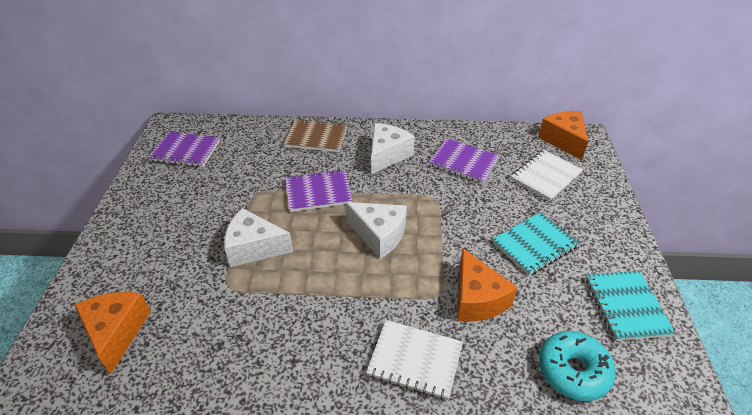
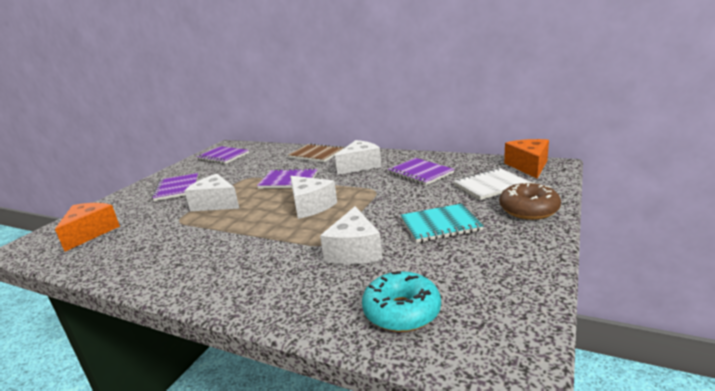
camera: 25 degrees right, 20 degrees down
(171, 225) = (177, 188): none -> purple notebook
(415, 360) = (265, 279): white notebook -> none
(477, 299) = (354, 251): orange cheese -> white cheese
(599, 209) = (528, 210): none -> brown donut
(626, 306) = (501, 276): turquoise notebook -> none

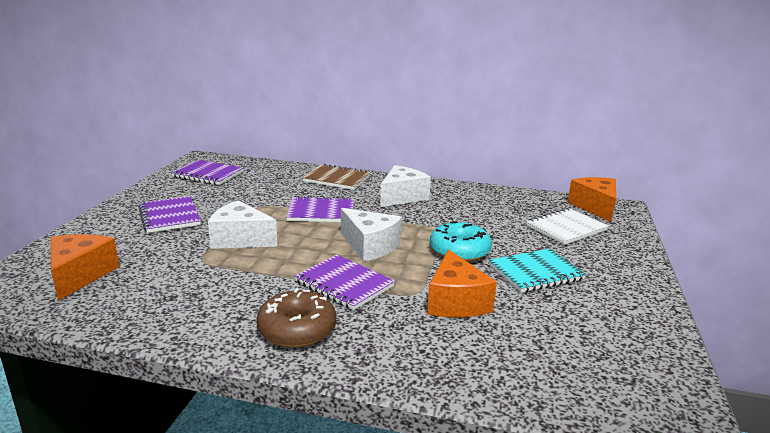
camera: 15 degrees left, 0 degrees up
(354, 251) = (455, 302): white cheese -> orange cheese
(401, 311) = (546, 369): turquoise donut -> turquoise donut (459, 251)
(420, 173) = (480, 210): purple notebook -> purple notebook (344, 284)
(528, 210) = (619, 257): brown donut -> brown donut (297, 330)

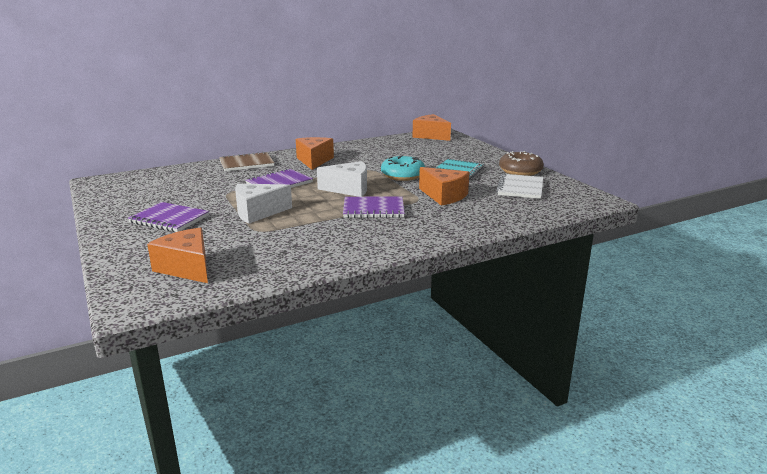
camera: 40 degrees left, 0 degrees up
(208, 174) = (133, 188): purple notebook -> none
(297, 330) = (392, 235): brown donut -> brown donut (520, 171)
(402, 197) = (314, 161): white cheese -> orange cheese
(566, 228) = (434, 149): white notebook -> white notebook (520, 188)

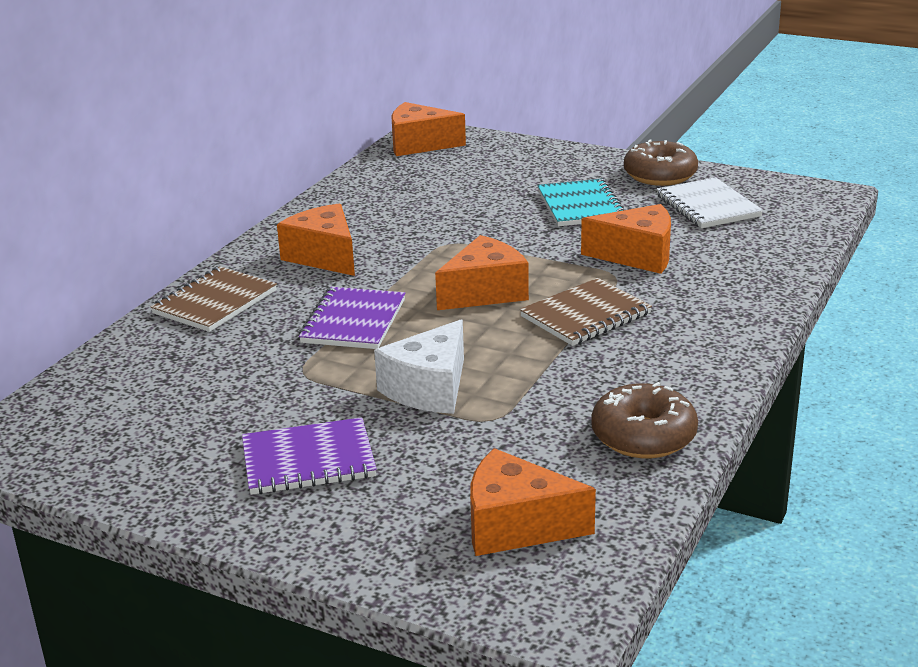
camera: 35 degrees left, 5 degrees up
(302, 258) = (643, 436): none -> brown donut
(349, 189) = (485, 292): white cheese -> orange cheese
(373, 209) = (585, 315): purple notebook -> brown notebook
(402, 175) = (517, 238): turquoise donut -> none

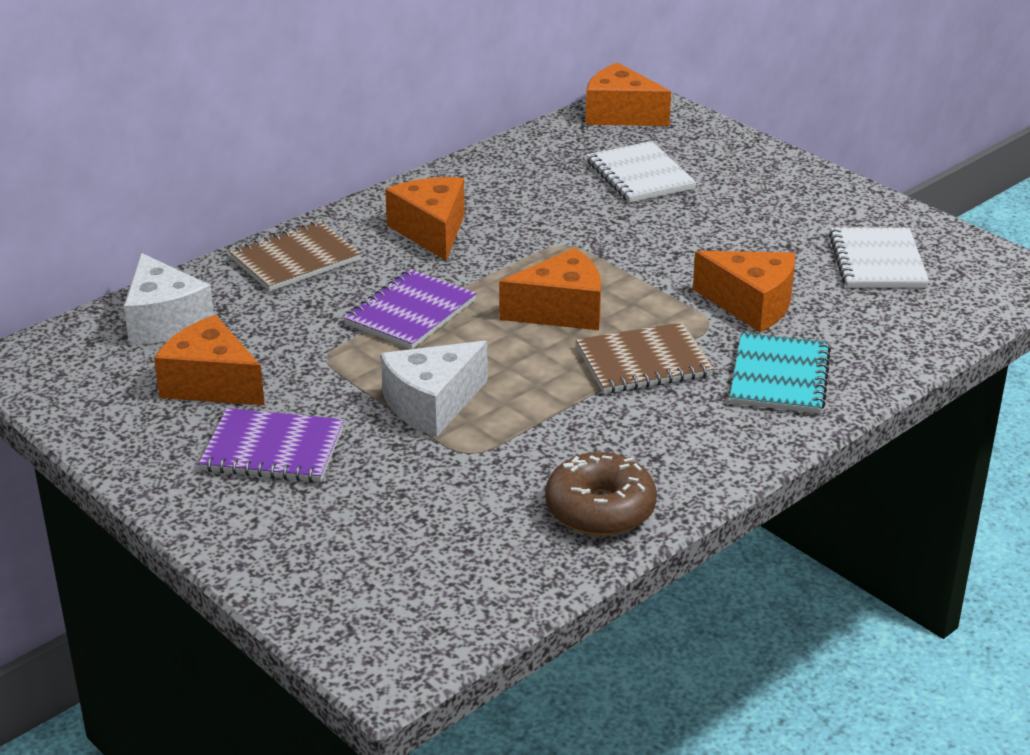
camera: 20 degrees right, 5 degrees up
(123, 378) = (164, 321): none -> white cheese
(470, 183) = (640, 175): none -> white notebook
(516, 526) = (412, 566): orange cheese -> orange cheese (211, 384)
(581, 206) = (737, 230): turquoise notebook -> turquoise notebook (780, 377)
(660, 175) = (854, 210): brown donut -> none

